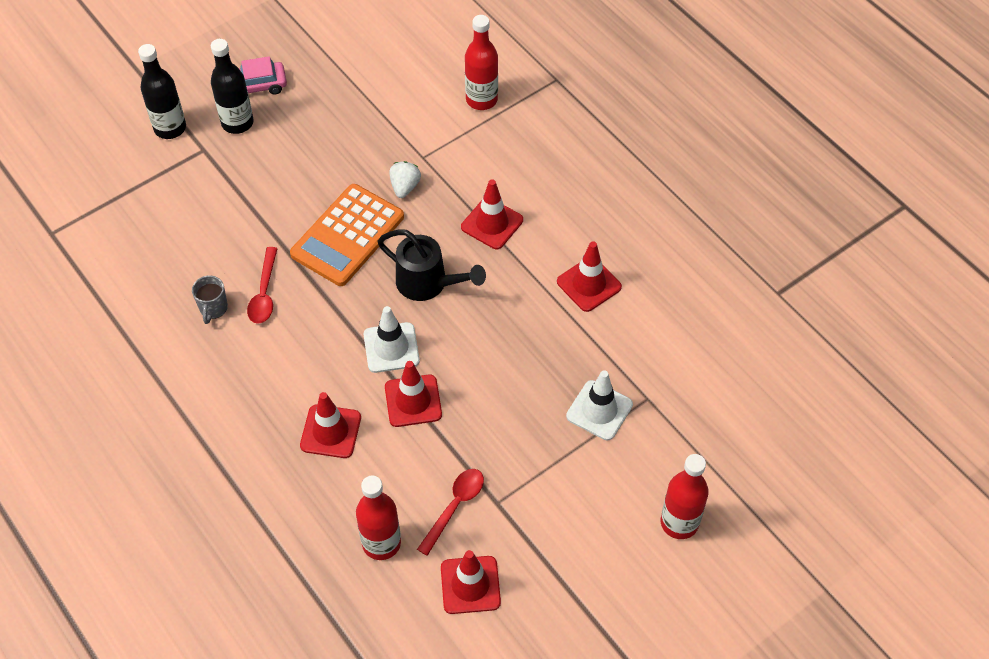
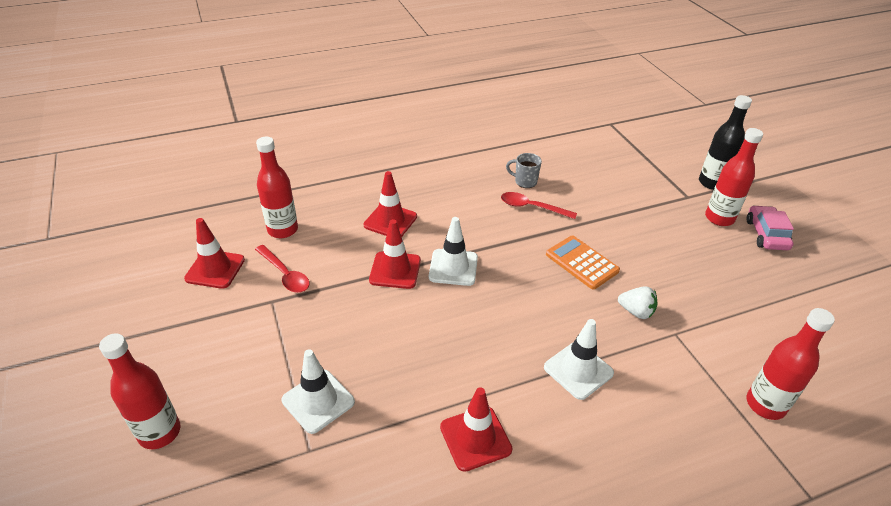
camera: 105 degrees right, 15 degrees down
(237, 123) = (719, 218): black bottle -> red bottle
(348, 236) = (581, 263): orange calculator -> orange calculator, size x0.66
(428, 284) = (514, 305): black watering can -> none
(492, 223) = (578, 370): red traffic cone -> white traffic cone

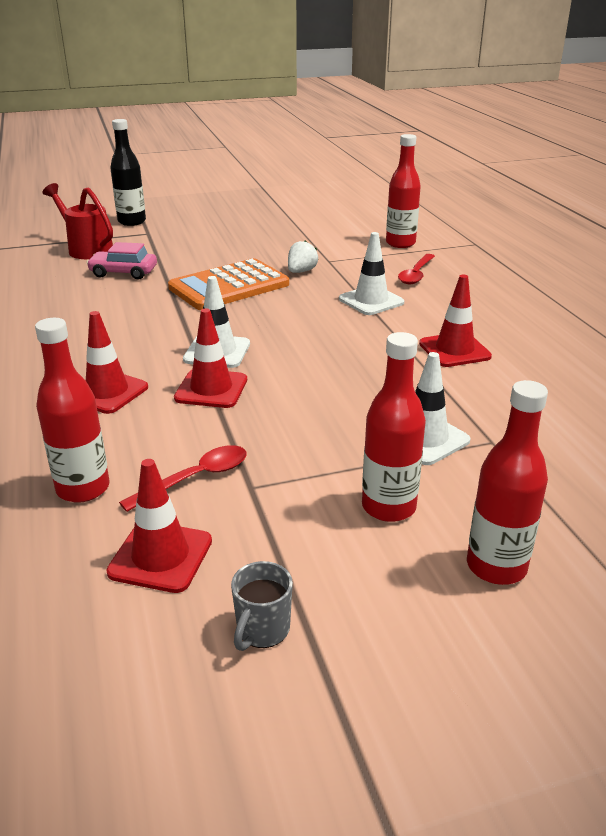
camera: 85 degrees left, 10 degrees down
(525, 181) = (73, 302): grey mug -> grey mug (262, 630)
(532, 207) = (126, 302): red spoon -> red spoon (416, 274)
(581, 263) = (229, 286): orange calculator -> orange calculator, size x1.52
(632, 169) = (86, 249): none -> red watering can
(719, 218) = (186, 226): red bottle -> red bottle (388, 507)
(766, 234) = (214, 215): pink car -> pink car (123, 272)

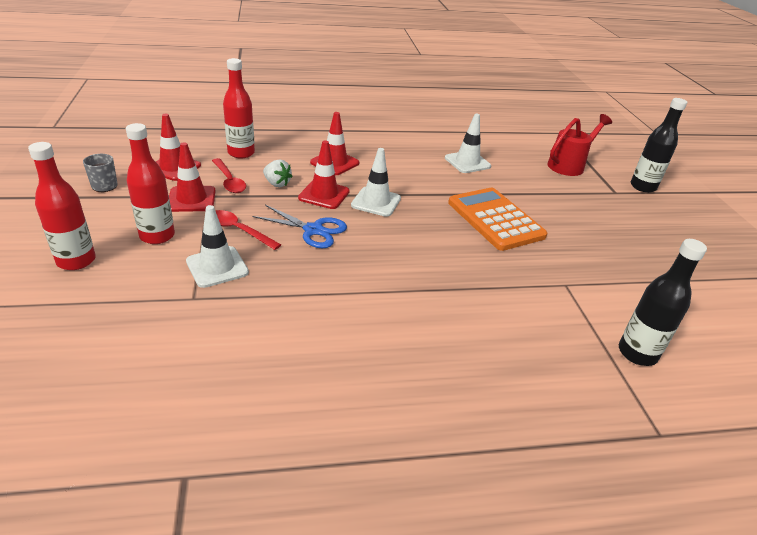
camera: 95 degrees right, 5 degrees up
(123, 272) = (521, 177): pink car -> none
(301, 271) = (533, 262): white strawberry -> white strawberry (277, 183)
(305, 385) = (313, 230): none -> blue scissors
(371, 301) = (460, 292): white traffic cone -> white traffic cone (467, 162)
(400, 243) = (637, 353): red bottle -> black bottle
(416, 274) = (533, 341): red spoon -> red spoon (239, 230)
(454, 350) = (344, 320): red traffic cone -> red traffic cone (191, 199)

